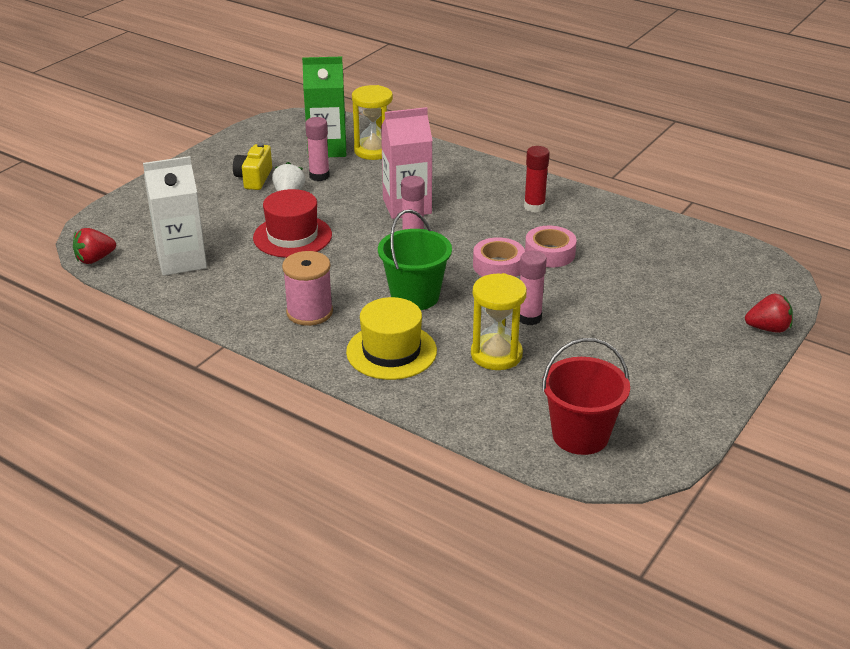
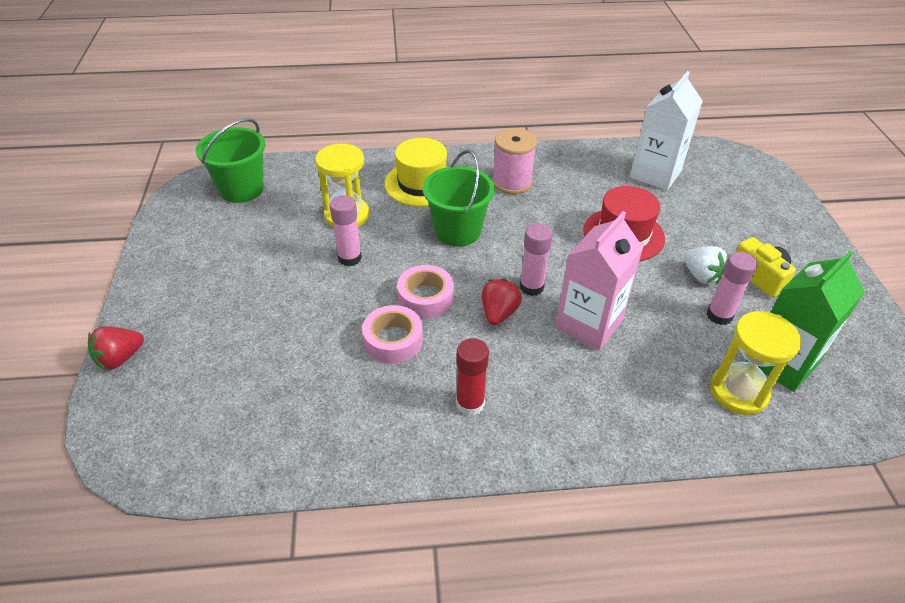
camera: 140 degrees right, 10 degrees up
(95, 259) = (705, 147): red strawberry -> red strawberry (498, 313)
(580, 435) = (242, 189): red bucket -> green bucket

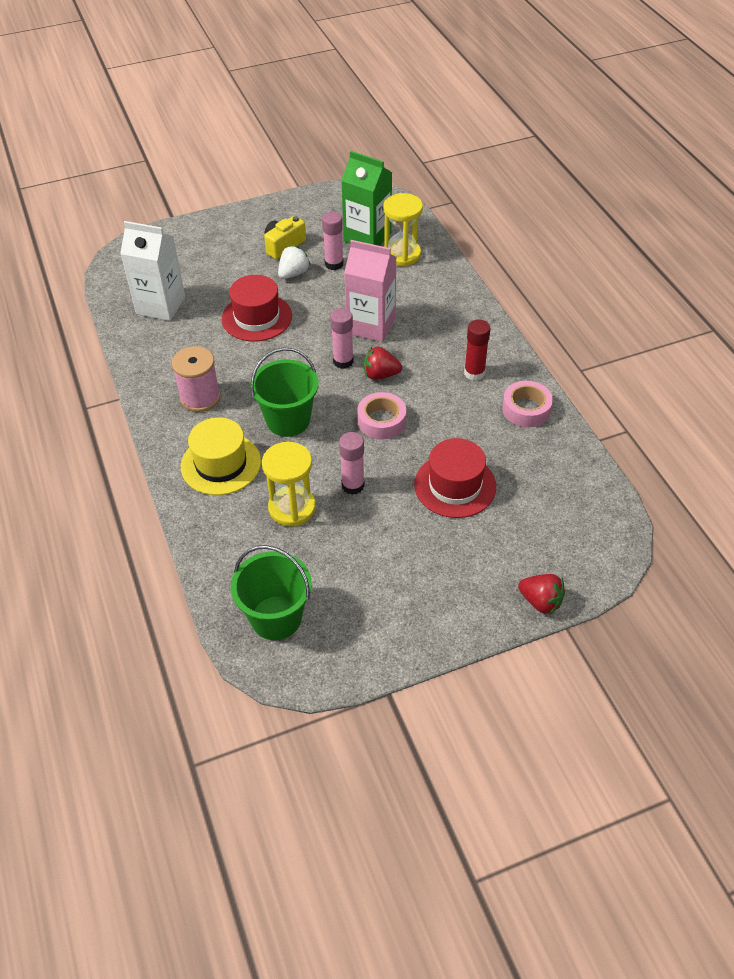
camera: 105 degrees left, 5 degrees up
(304, 333) = (455, 485): none -> red hat
(393, 340) = (436, 428): pink tape -> pink tape (526, 409)

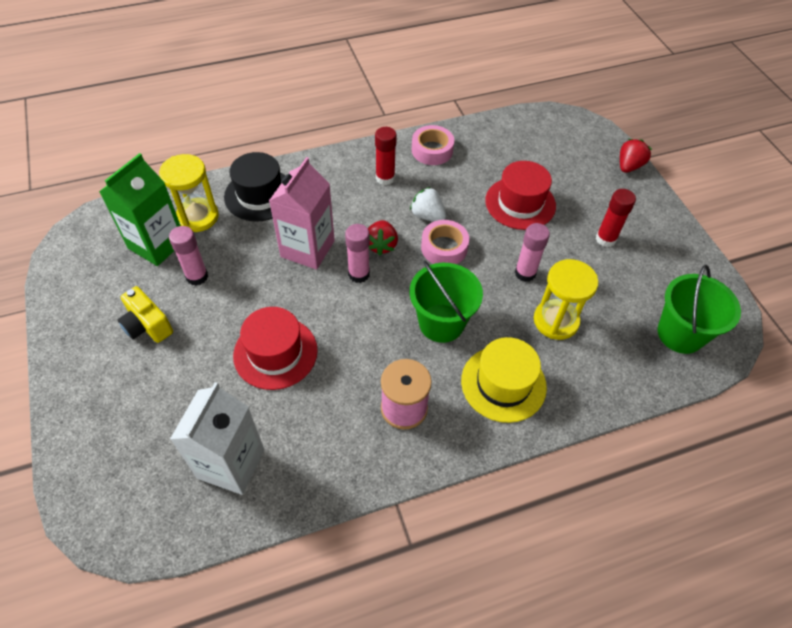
camera: 90 degrees left, 5 degrees up
(293, 274) = (204, 316): white strawberry -> white strawberry (427, 216)
(409, 562) = (605, 239): none -> red glue stick
(435, 288) = (260, 195): none -> black hat

